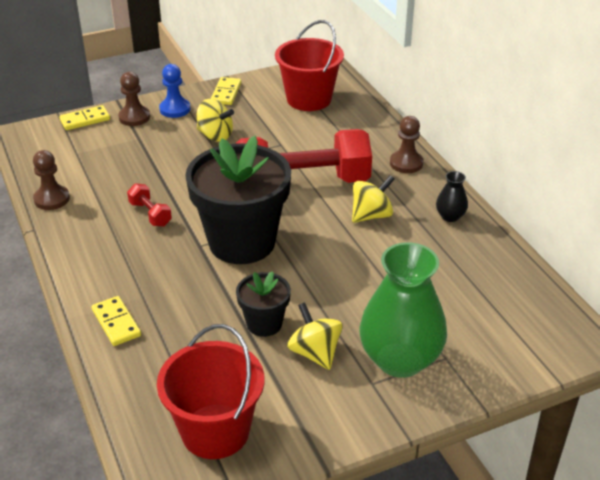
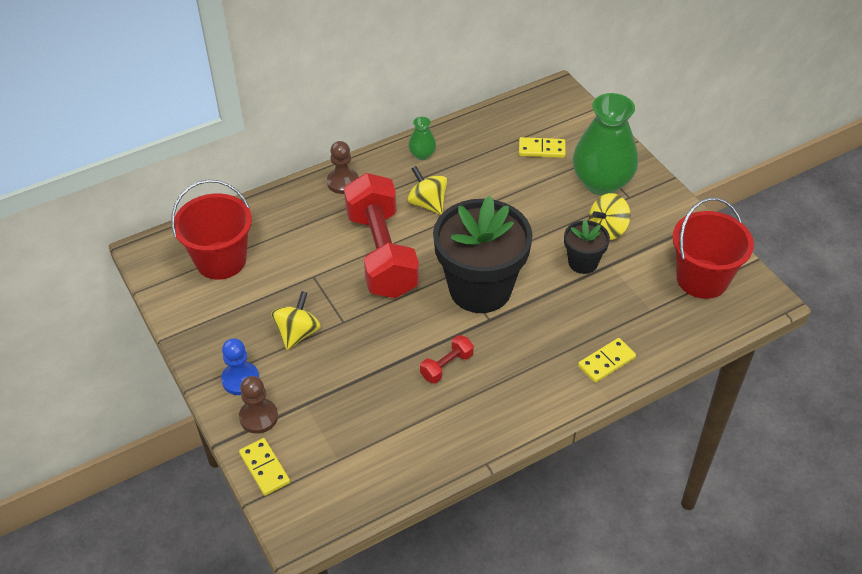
camera: 95 degrees left, 10 degrees up
(52, 199) = (431, 460): brown pawn -> none
(226, 93) = (204, 335): yellow domino -> yellow domino (541, 149)
(450, 216) = (422, 154): black vase -> green vase

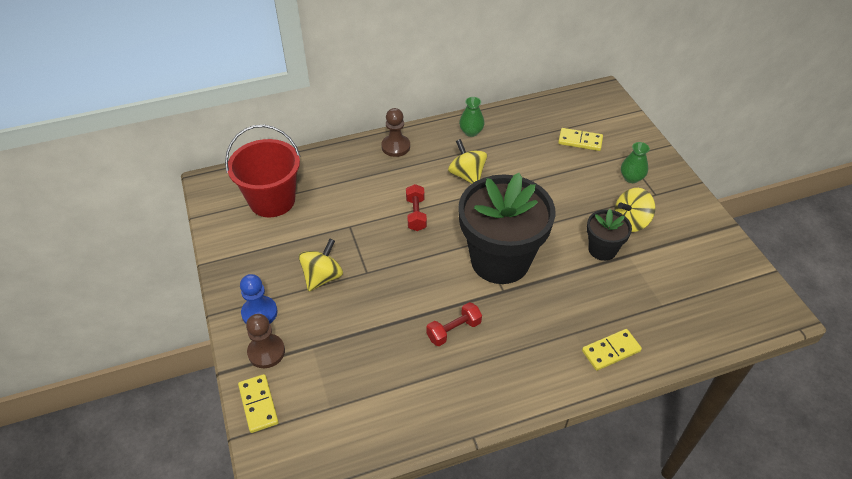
camera: 10 degrees right, 0 degrees up
(382, 253) = (416, 214): red dumbbell -> red dumbbell, size x0.40
(601, 183) = (631, 178): green vase -> green vase, size x0.44
(702, 279) = (717, 282): red bucket -> none

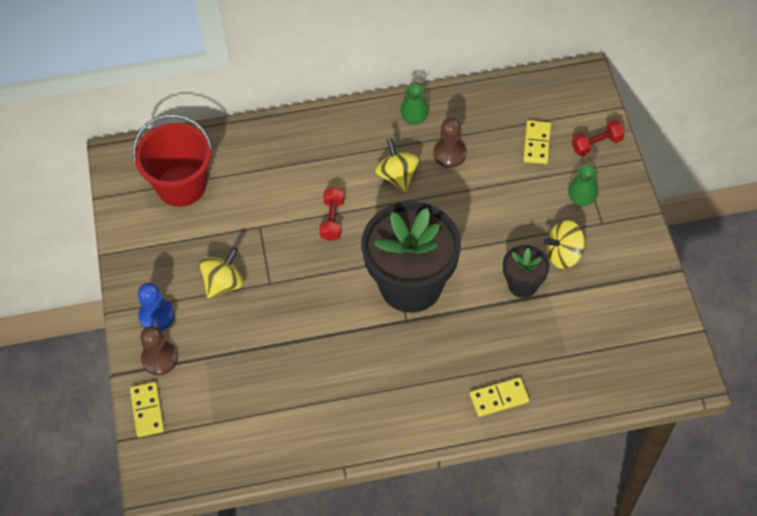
camera: 10 degrees right, 10 degrees up
(395, 147) = (325, 130): brown pawn -> brown pawn (449, 154)
(454, 330) = (346, 358): red dumbbell -> red dumbbell (596, 144)
(580, 141) = (536, 143): yellow domino -> yellow domino turned 75 degrees clockwise

